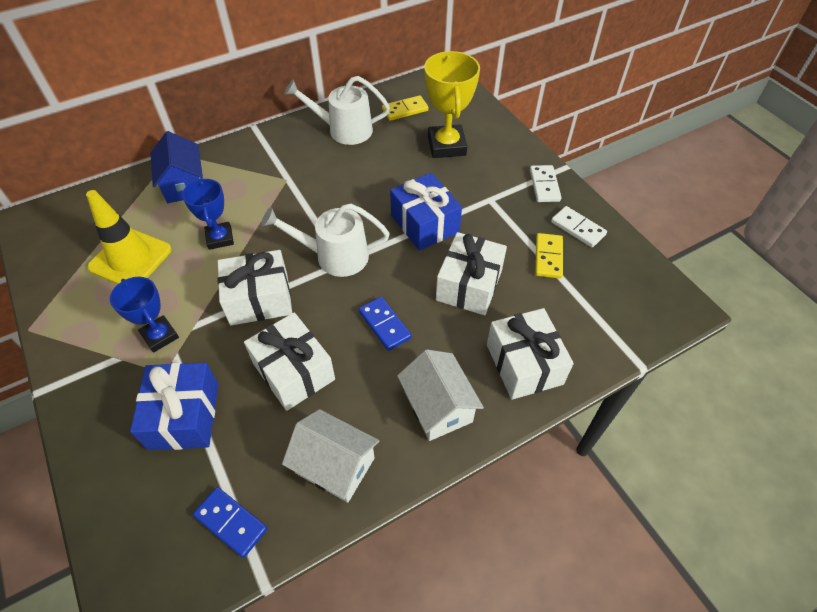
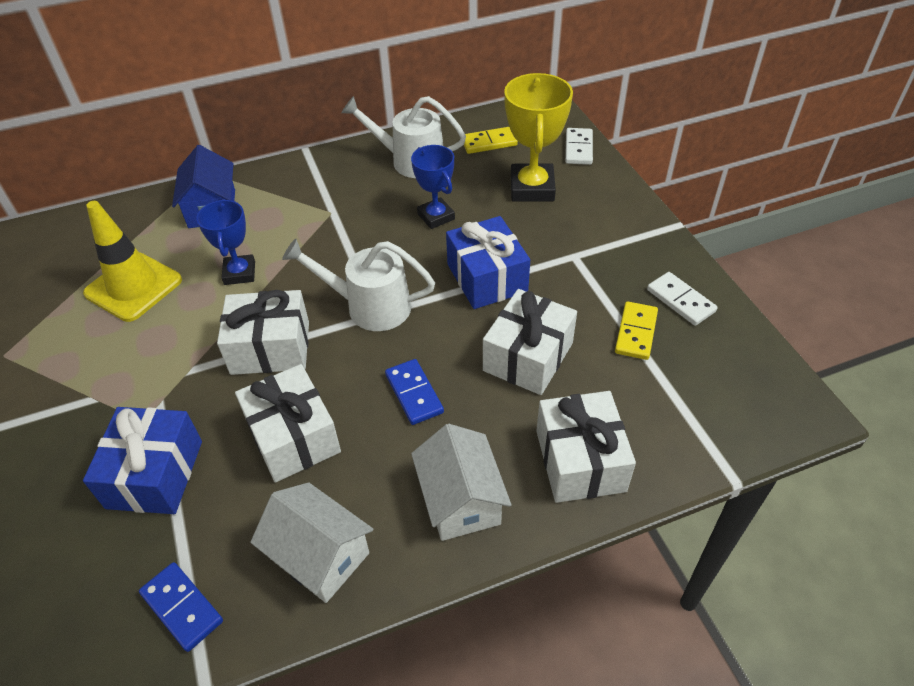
camera: 10 degrees right, 5 degrees down
(160, 336) = (147, 378): blue trophy -> blue trophy (436, 216)
(544, 185) = (646, 245): white domino -> white domino (578, 148)

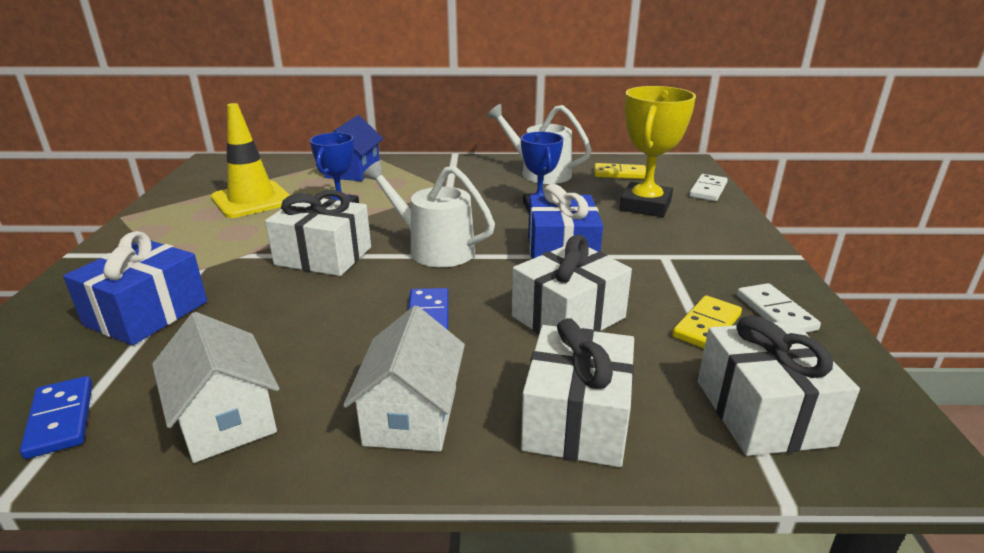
camera: 20 degrees right, 20 degrees down
(293, 437) = (288, 319): white gift -> white gift (763, 412)

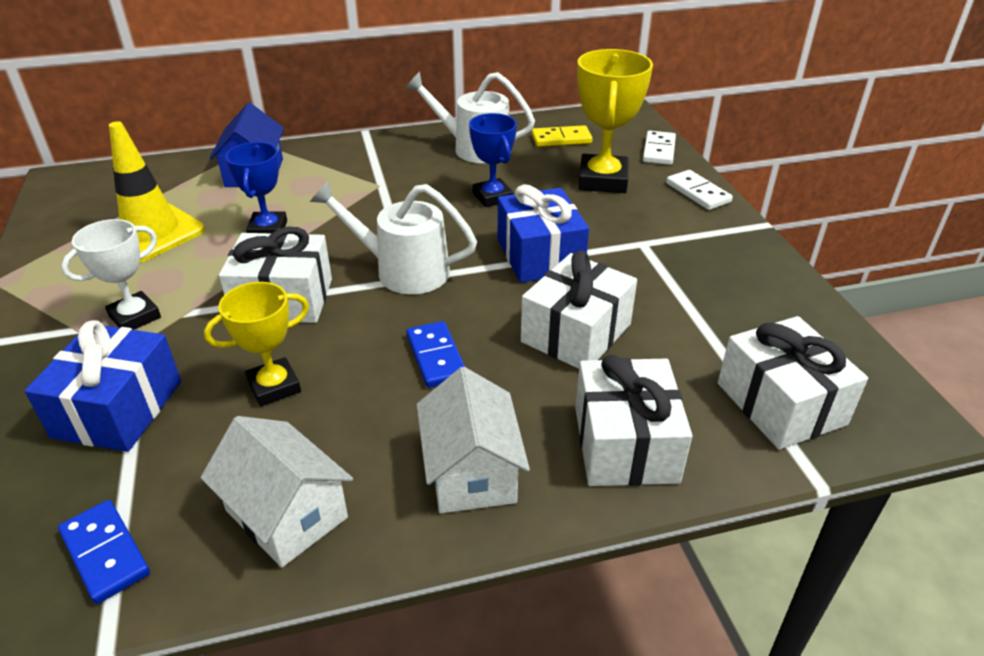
camera: 15 degrees left, 10 degrees up
(203, 252) = (135, 317): none -> white trophy
(277, 317) = (274, 386): none -> yellow trophy
(707, 326) = (707, 320): yellow domino -> none
(775, 312) = (763, 294): white domino -> white domino (698, 192)

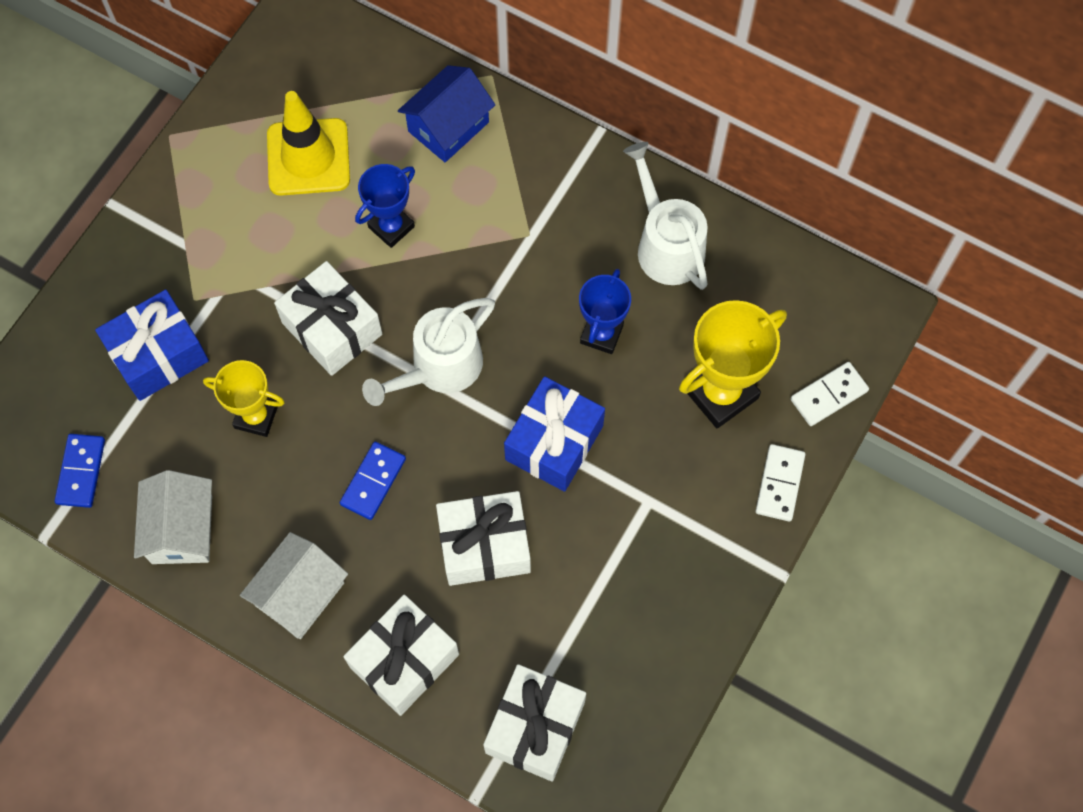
camera: 45 degrees right, 30 degrees up
(135, 317) = (228, 263): white trophy -> none
(402, 270) = (439, 368): white watering can -> white watering can turned 105 degrees counterclockwise
(561, 139) = (761, 298): yellow domino -> none

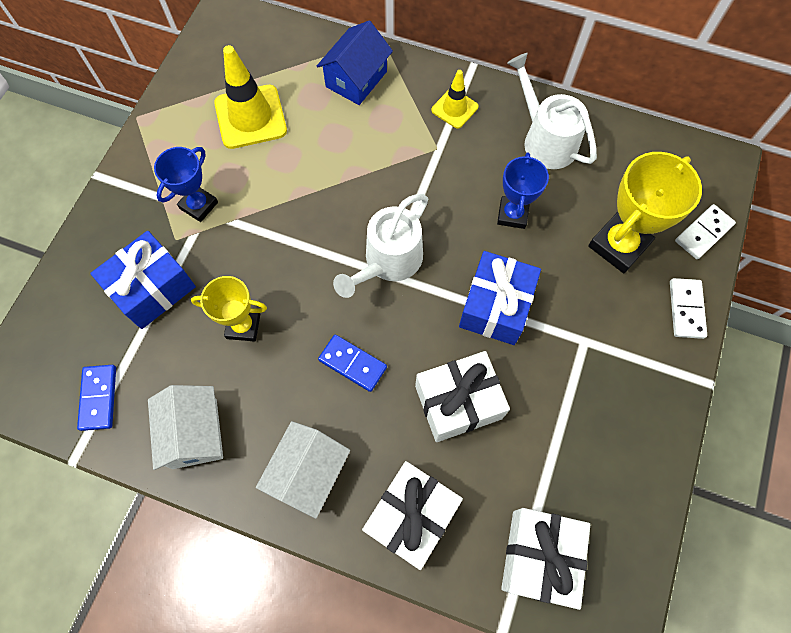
camera: 10 degrees left, 0 degrees up
(332, 328) = (294, 244): white gift -> none
(373, 481) = (352, 364): blue domino -> blue domino turned 75 degrees counterclockwise
(391, 227) = (327, 159): blue trophy -> blue trophy (199, 205)
(563, 185) = (454, 108): none -> yellow traffic cone

